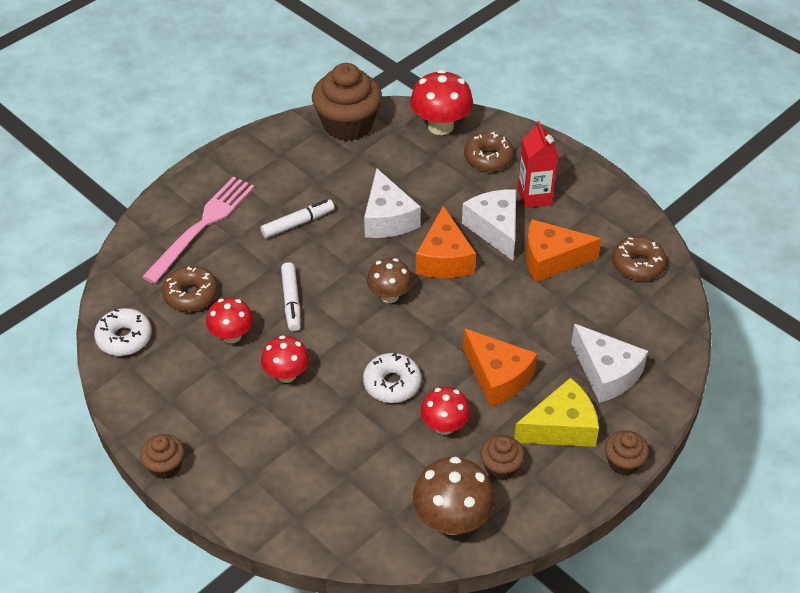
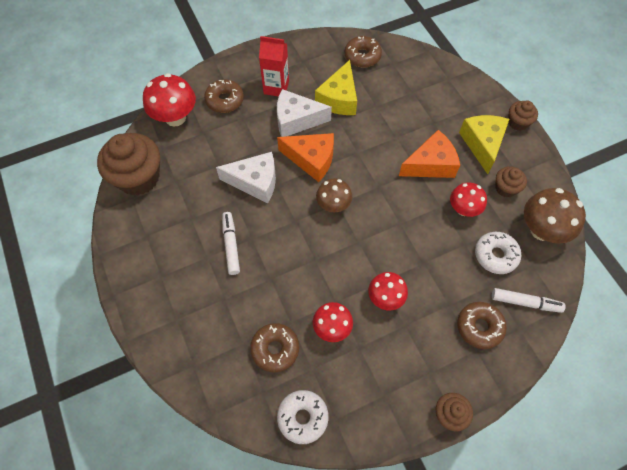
camera: 70 degrees left, 15 degrees up
(202, 226) = (200, 320): pink fork -> none
(283, 475) = (479, 327): none -> brown donut
(291, 301) = (312, 273): white marker -> white marker (525, 302)
(392, 383) = (416, 229): white donut -> white donut (495, 255)
(551, 259) = (339, 99): orange cheese -> yellow cheese
(606, 373) = (446, 105): white cheese -> none

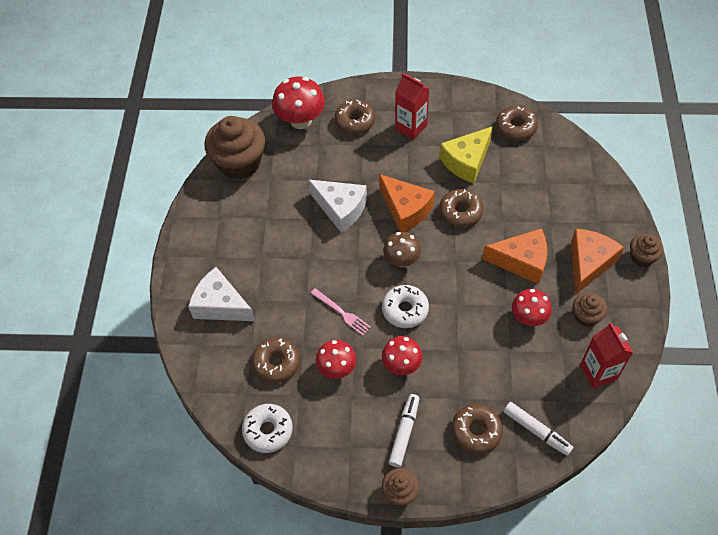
camera: 30 degrees right, 5 degrees down
(231, 245) = (287, 257): white marker -> white marker (404, 433)
(296, 120) = (412, 166): white cheese -> white cheese (221, 305)
(308, 275) = (341, 312): none -> pink fork
(358, 143) = (460, 212): none -> brown donut
(482, 144) = (589, 263): yellow cheese -> orange cheese
(495, 255) = (534, 374): white donut -> white donut (405, 310)
(541, 230) = (598, 372): brown mushroom -> red carton

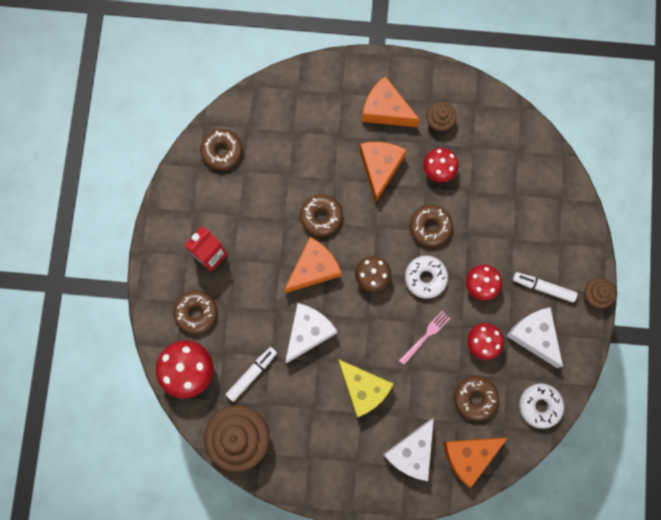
camera: 90 degrees left, 20 degrees up
(215, 359) = (469, 456): none -> orange cheese
(347, 423) = (534, 336): none -> white cheese
(466, 161) = (260, 204): yellow cheese -> yellow cheese (363, 389)
(476, 431) = (543, 228): brown donut -> brown donut (430, 227)
(536, 430) = (543, 179): white marker -> white marker (251, 374)
(598, 372) = (492, 121): red carton -> none
(642, 257) = (381, 64): brown cupcake -> none

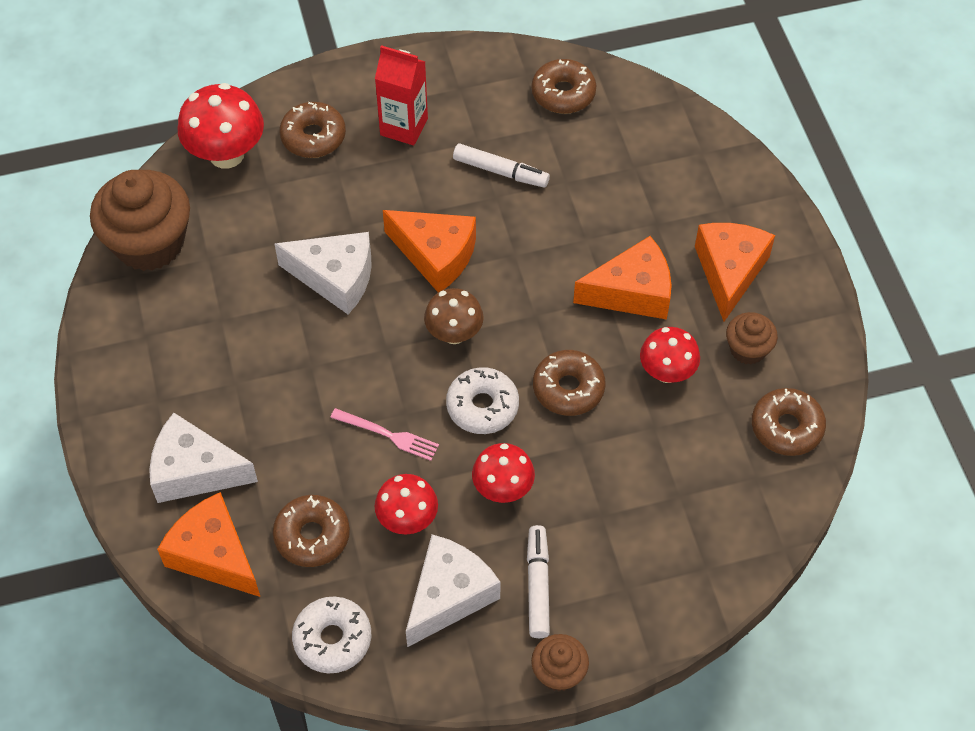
camera: 70 degrees right, 20 degrees down
(251, 374) = (247, 228): white marker -> white marker (500, 171)
(321, 216) = (520, 240): brown donut -> brown donut (786, 427)
(363, 389) = (273, 375): yellow cheese -> none

